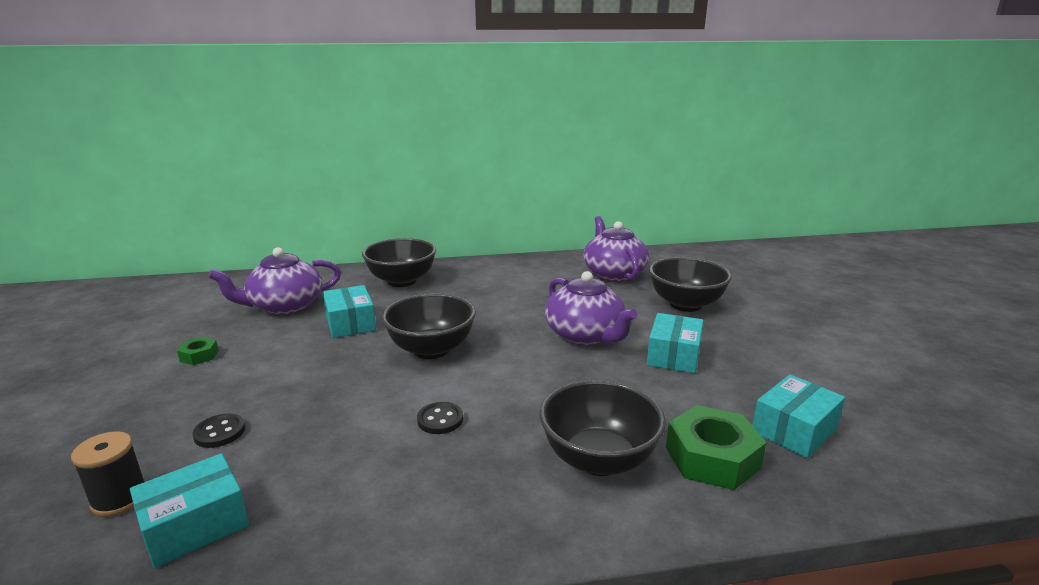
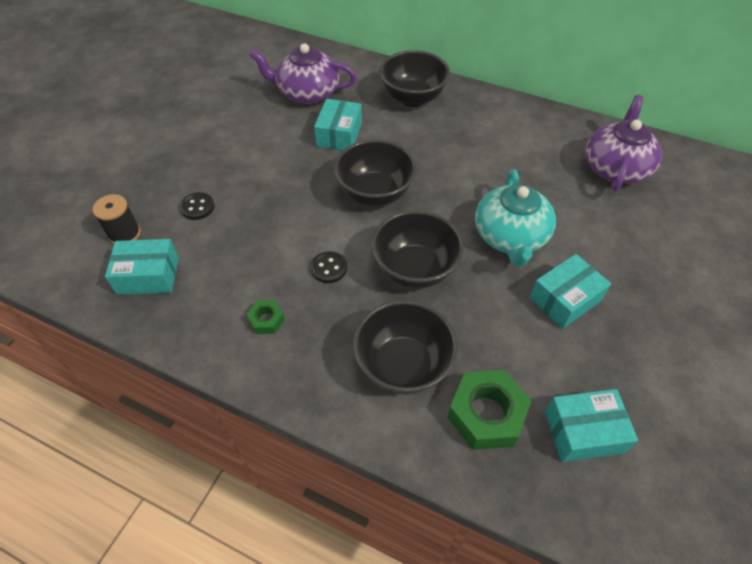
camera: 35 degrees right, 30 degrees up
(199, 356) = (224, 125): green nut -> green nut (266, 320)
(586, 335) = (510, 237): purple teapot -> turquoise teapot
(685, 304) = (645, 244): black bowl -> black bowl (415, 269)

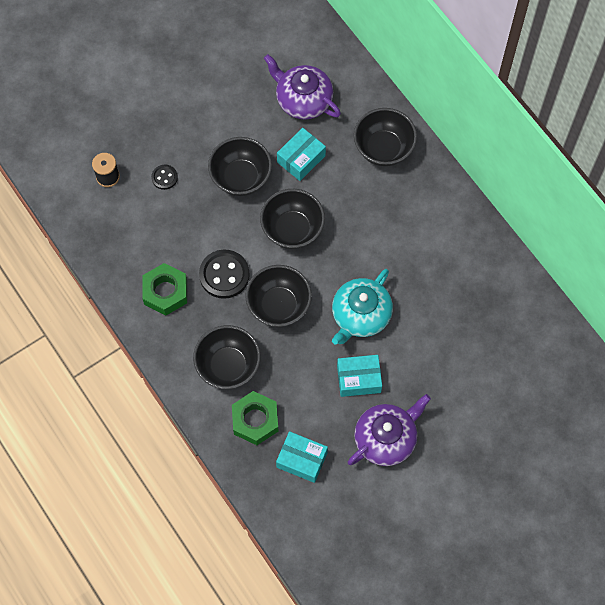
camera: 30 degrees right, 15 degrees up
(148, 275) = (109, 220): turquoise box -> none
(266, 320) = (165, 292): green nut -> green nut, size x1.97
(286, 173) = (241, 177): none -> black bowl
(329, 268) = (224, 275): black button -> black button, size x1.87
(615, 167) = (486, 299): purple teapot -> purple teapot (386, 438)

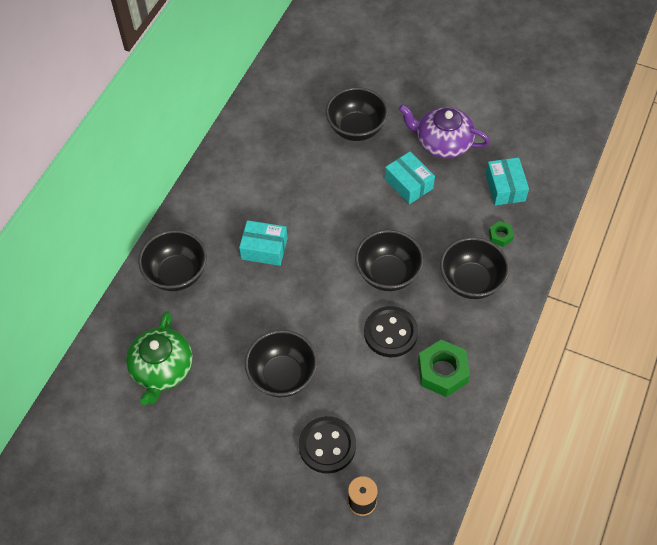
camera: 120 degrees left, 10 degrees down
(164, 177) = (327, 446): black button -> black button, size x1.87
(255, 420) = (500, 236): green nut -> green nut, size x0.51
(292, 229) = (307, 303): black bowl -> black bowl (356, 129)
(301, 159) = (229, 335): turquoise box -> turquoise box (264, 249)
(303, 99) = (162, 369): purple teapot -> green teapot
(360, 315) = (352, 210): turquoise teapot -> none

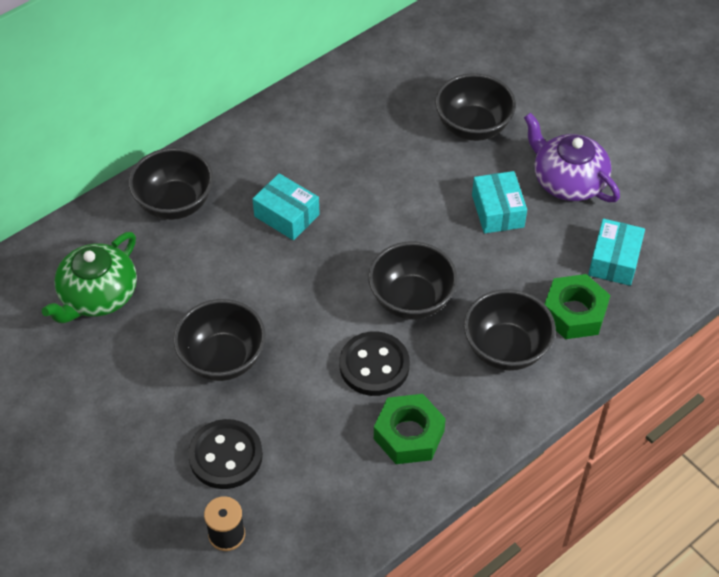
camera: 25 degrees right, 5 degrees down
(500, 236) = (574, 313): green nut -> green nut, size x1.97

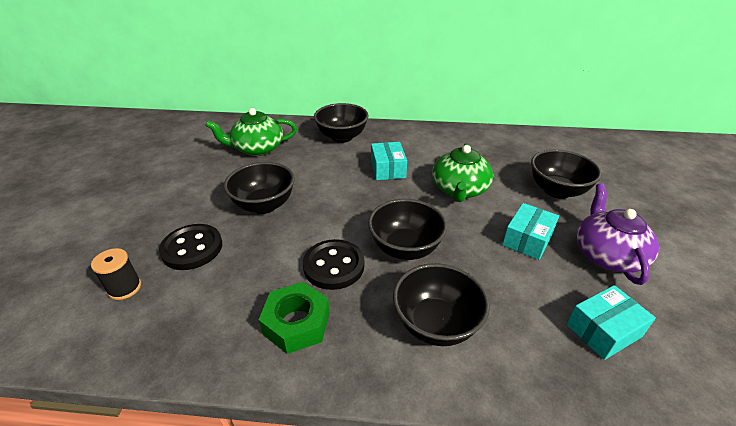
camera: 45 degrees right, 15 degrees down
(386, 192) = (459, 190): none -> green teapot
(574, 313) = (524, 342): green nut -> none

